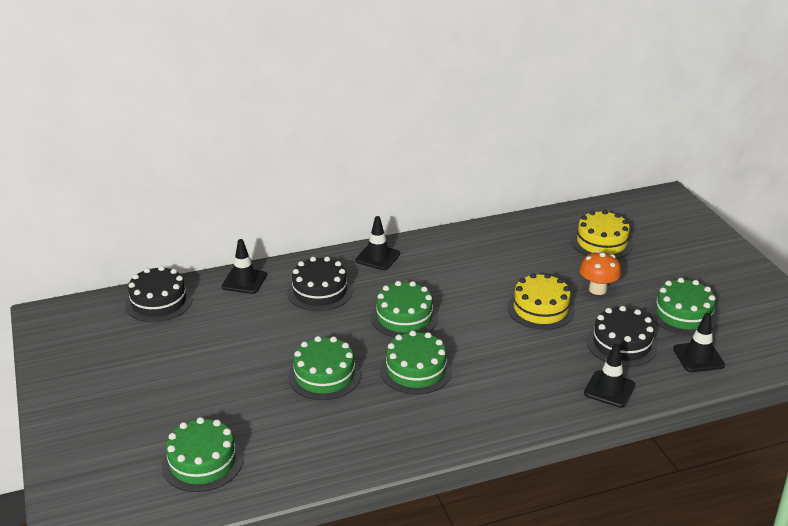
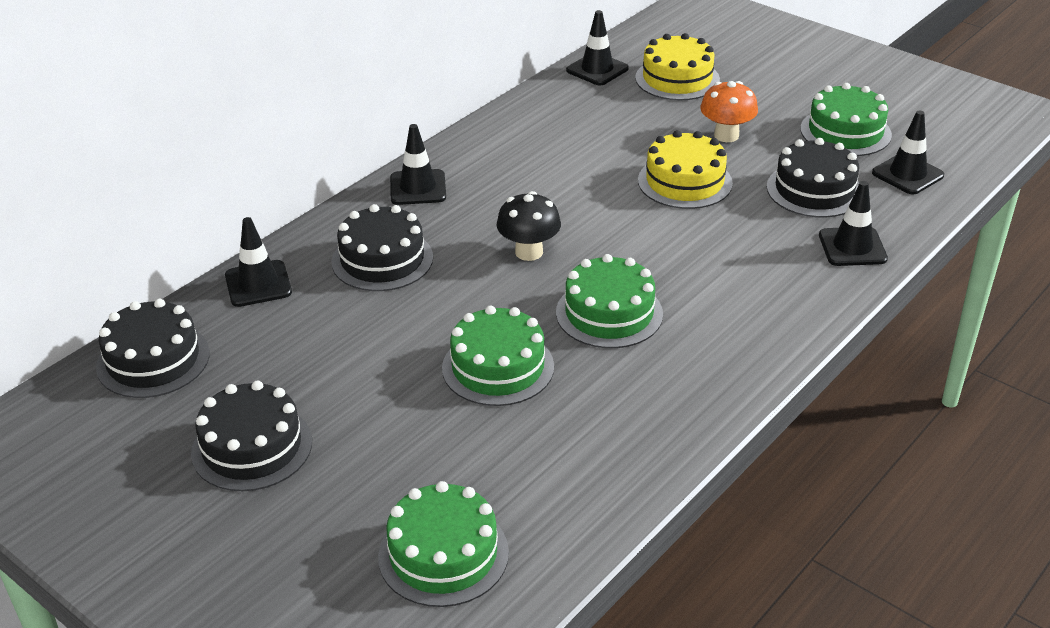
camera: 30 degrees left, 5 degrees up
(163, 366) = (252, 447): none -> black cake
(404, 317) = (529, 252): green cake -> black mushroom
(554, 220) = (597, 69): none -> black traffic cone

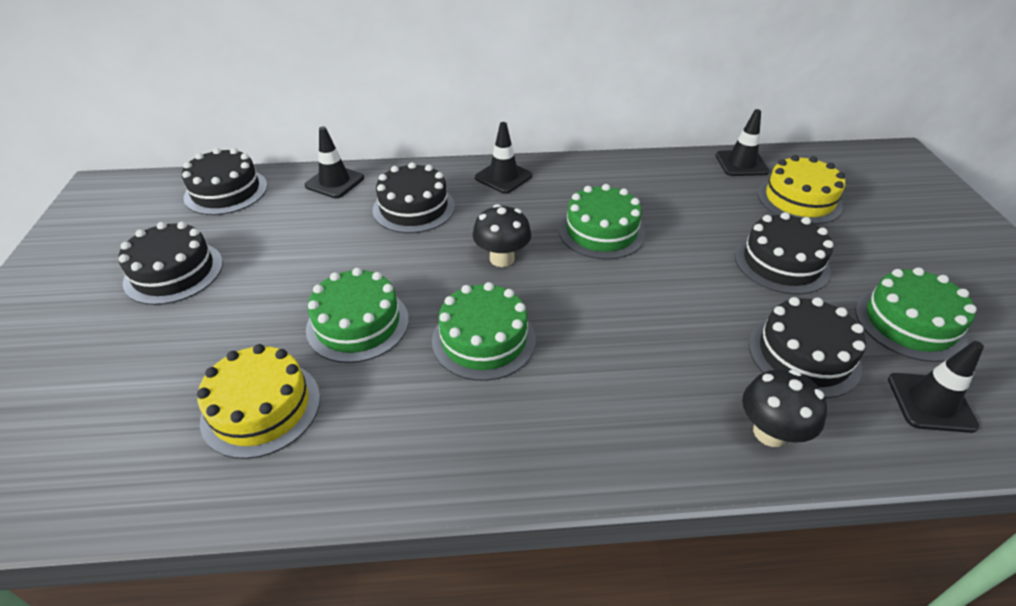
camera: 45 degrees right, 5 degrees up
(443, 554) = (117, 429): green cake -> green cake (601, 231)
(685, 182) = (692, 278): yellow cake -> yellow cake (261, 408)
(726, 135) = (781, 263): orange mushroom -> black cake
(852, 247) = (770, 432): black traffic cone -> black mushroom

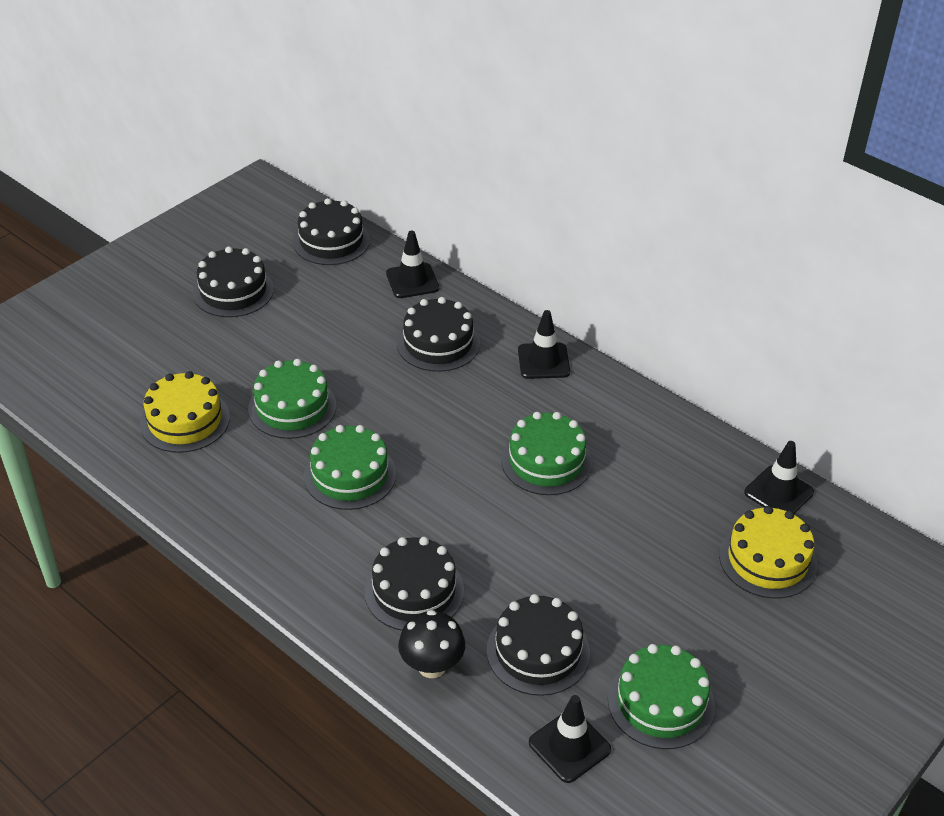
camera: 45 degrees right, 0 degrees up
(502, 258) = (441, 428): black mushroom -> none
(781, 263) = (645, 589): black cake -> black cake (414, 591)

